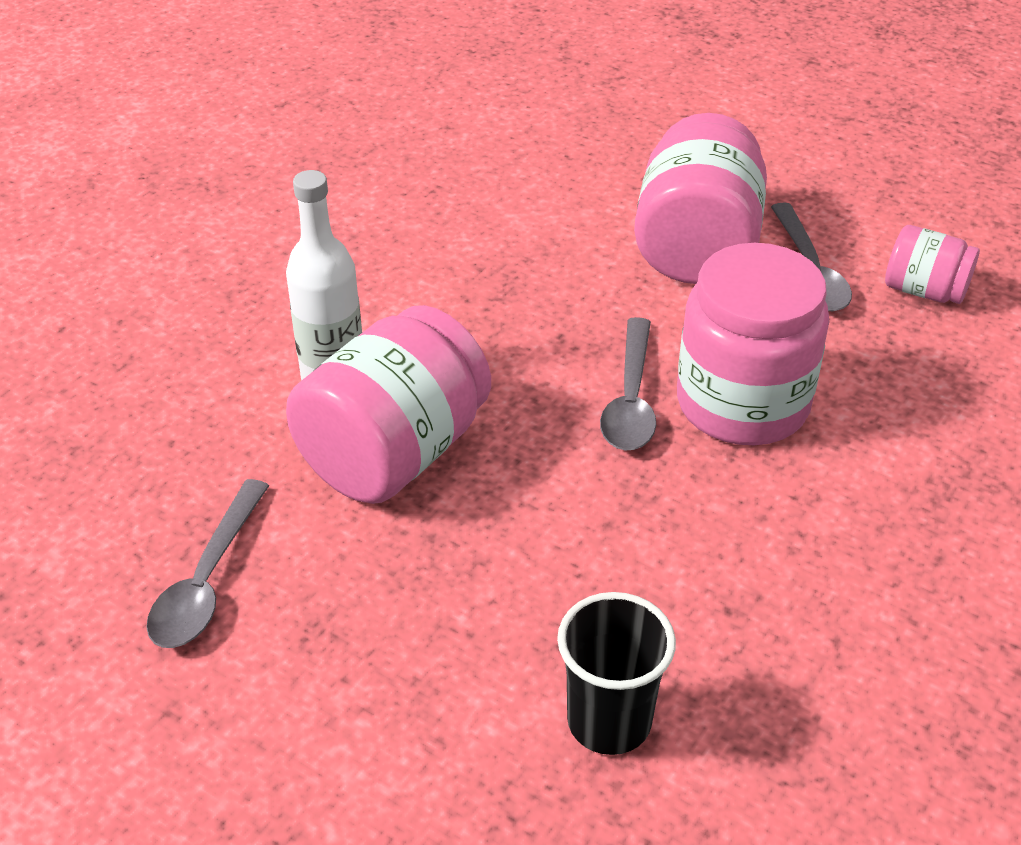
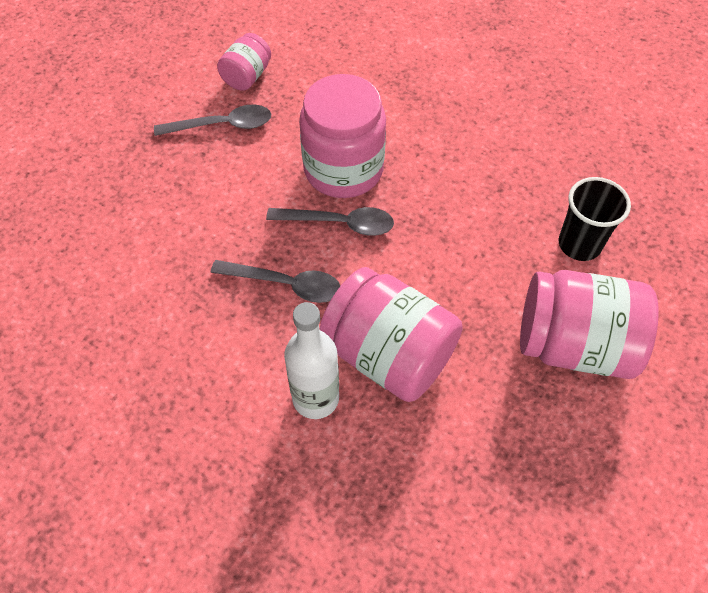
camera: 90 degrees left, 15 degrees up
(207, 580) = (510, 459): grey spoon -> grey spoon (285, 284)
(696, 246) = (188, 179): pink jar -> pink jar (574, 344)

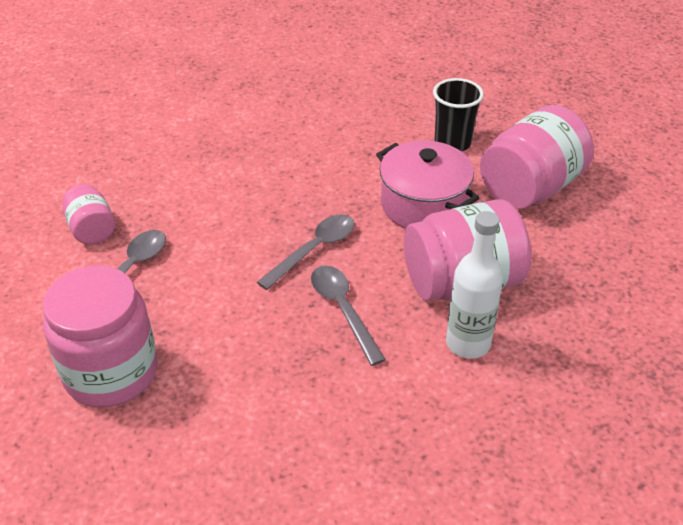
camera: 55 degrees left, 15 degrees down
(285, 284) = (343, 310): grey spoon -> grey spoon turned 75 degrees counterclockwise
(343, 169) = (262, 222): pink jar -> pink jar (111, 372)
(466, 270) = (423, 205): none -> pink pot

